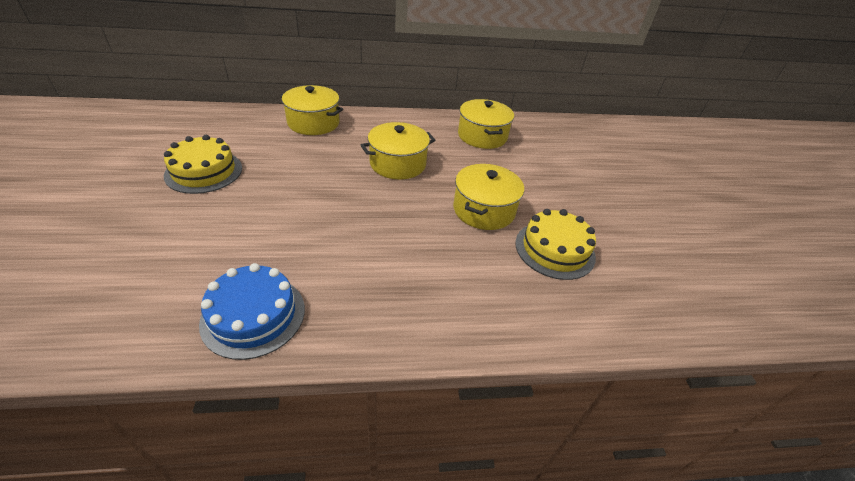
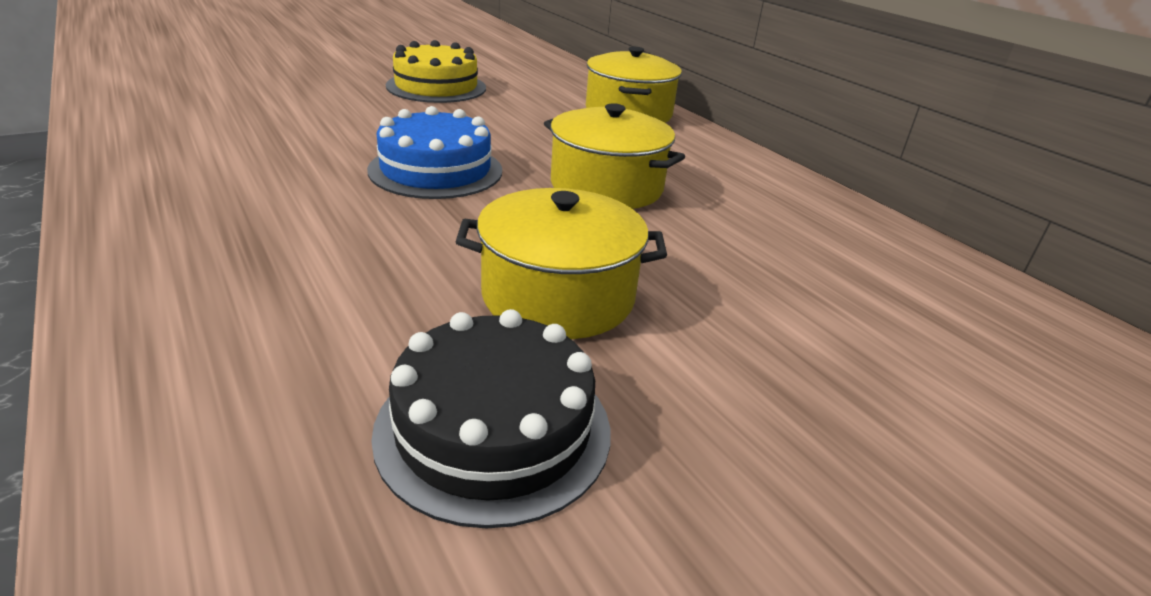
camera: 65 degrees right, 10 degrees down
(253, 315) = (170, 163): blue cake -> blue cake (436, 170)
(482, 136) = (839, 251): yellow pot -> none
(554, 249) = (493, 429): yellow cake -> black cake

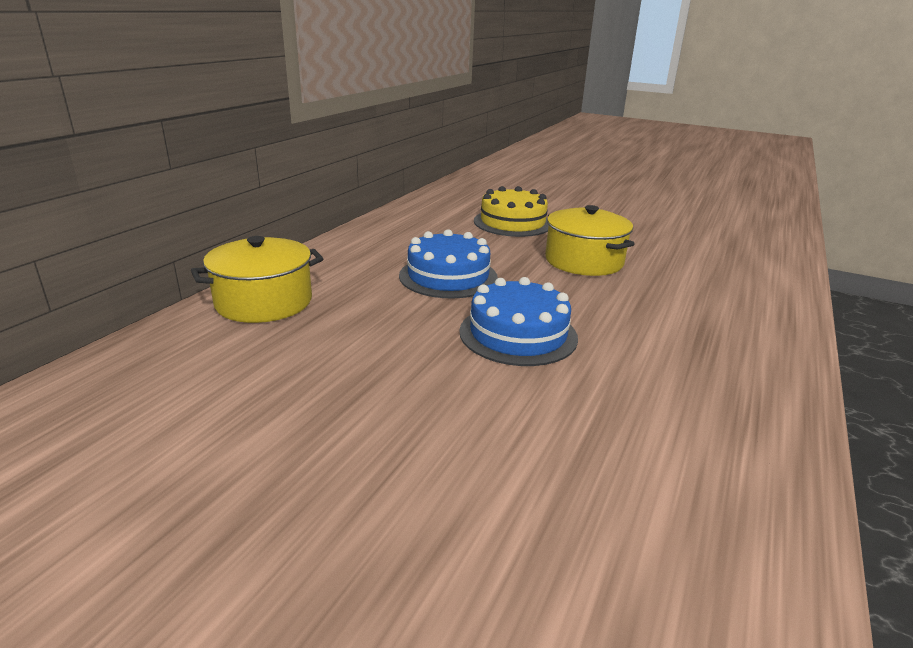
camera: 120 degrees left, 5 degrees down
(436, 87) = (290, 435): yellow cake -> yellow cake (512, 222)
(493, 429) = (668, 252): black cake -> none
(606, 186) = (448, 276): yellow pot -> blue cake

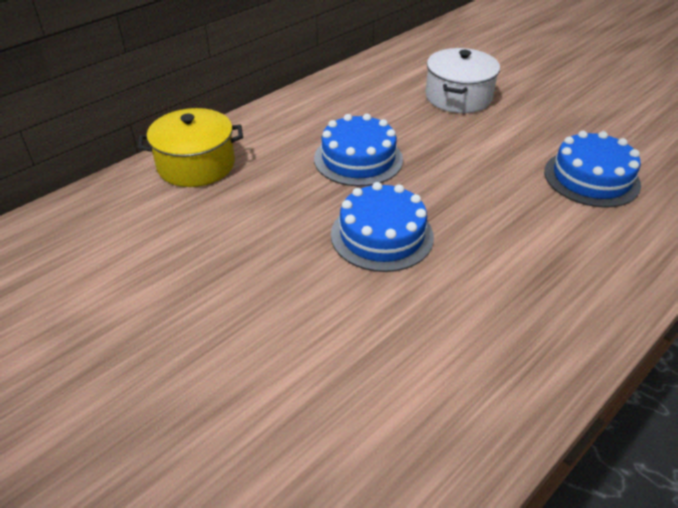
camera: 20 degrees right, 15 degrees up
(512, 222) = (458, 97): yellow cake -> white pot
(584, 261) = (497, 158): yellow pot -> none
(677, 265) = (591, 178): none -> blue cake

